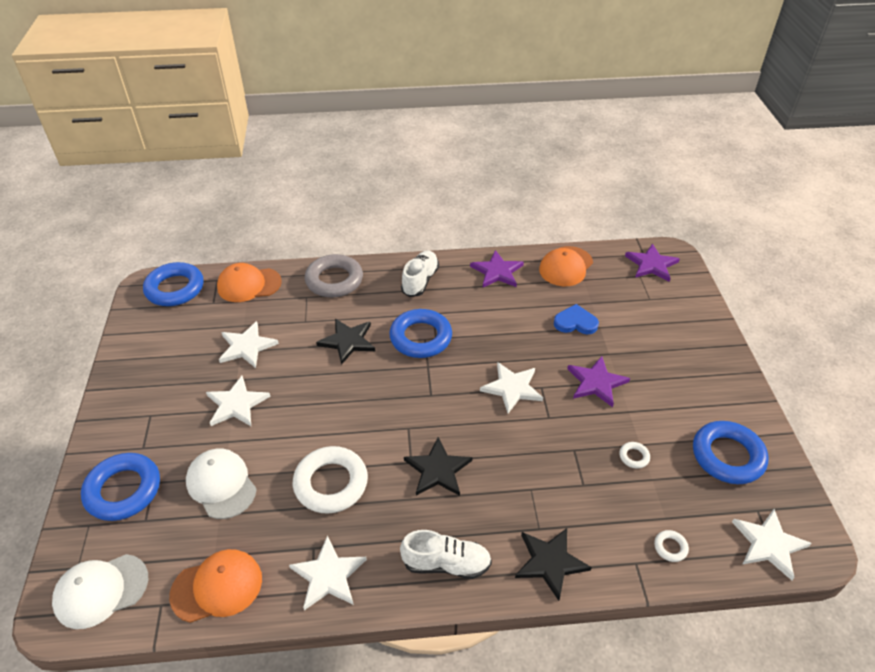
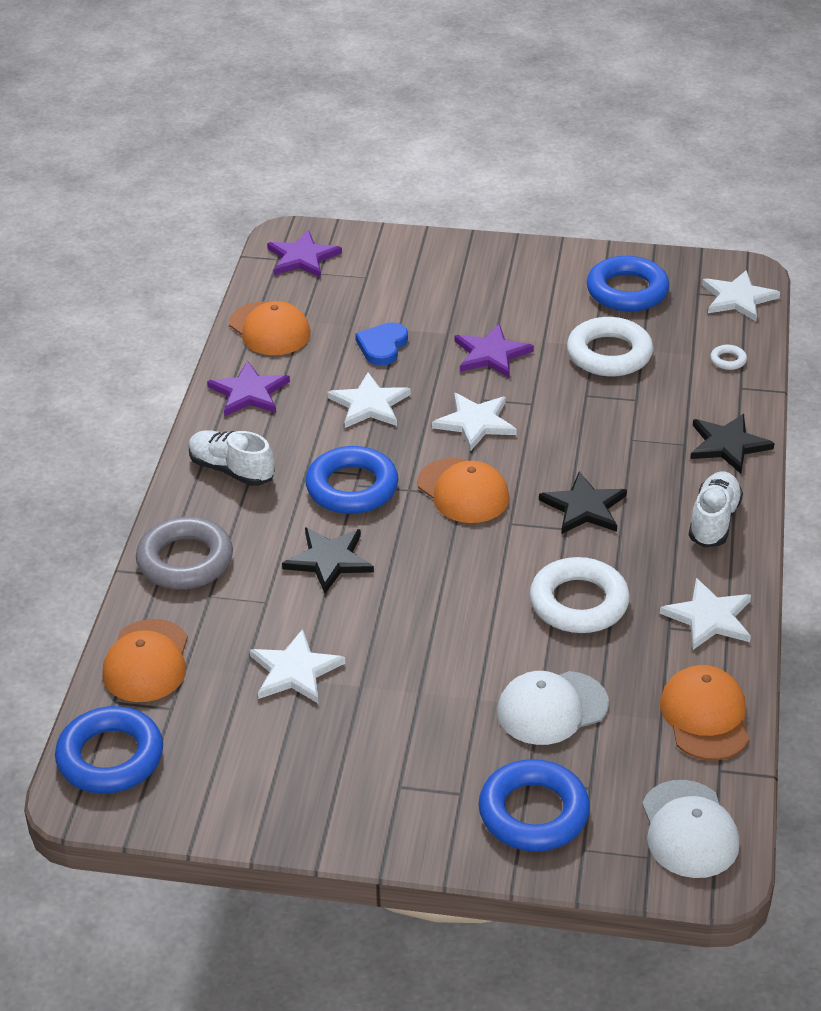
camera: 75 degrees left, 5 degrees down
(236, 404) = (411, 687): white star -> white star (369, 404)
(434, 395) = (463, 491): none -> orange cap
(634, 457) = (609, 354): white ring -> white ring, size x2.38

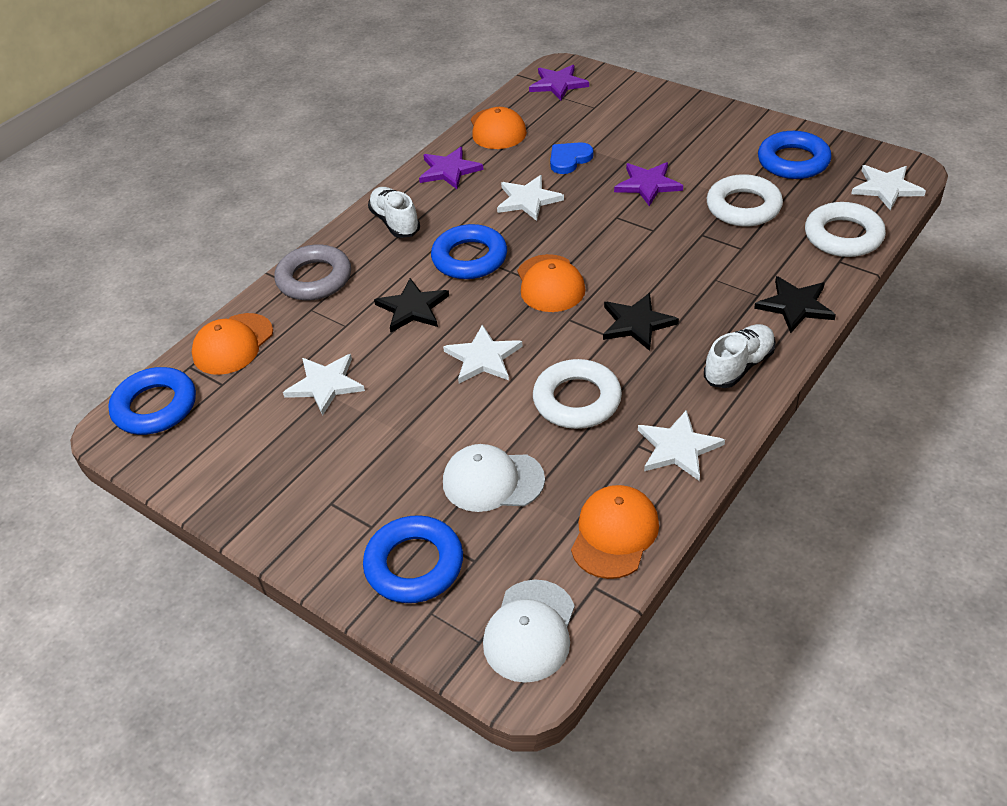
camera: 30 degrees right, 5 degrees up
(475, 423) = (598, 234): white star -> white star (483, 358)
(728, 360) = (843, 236): white ring -> white ring, size x2.38

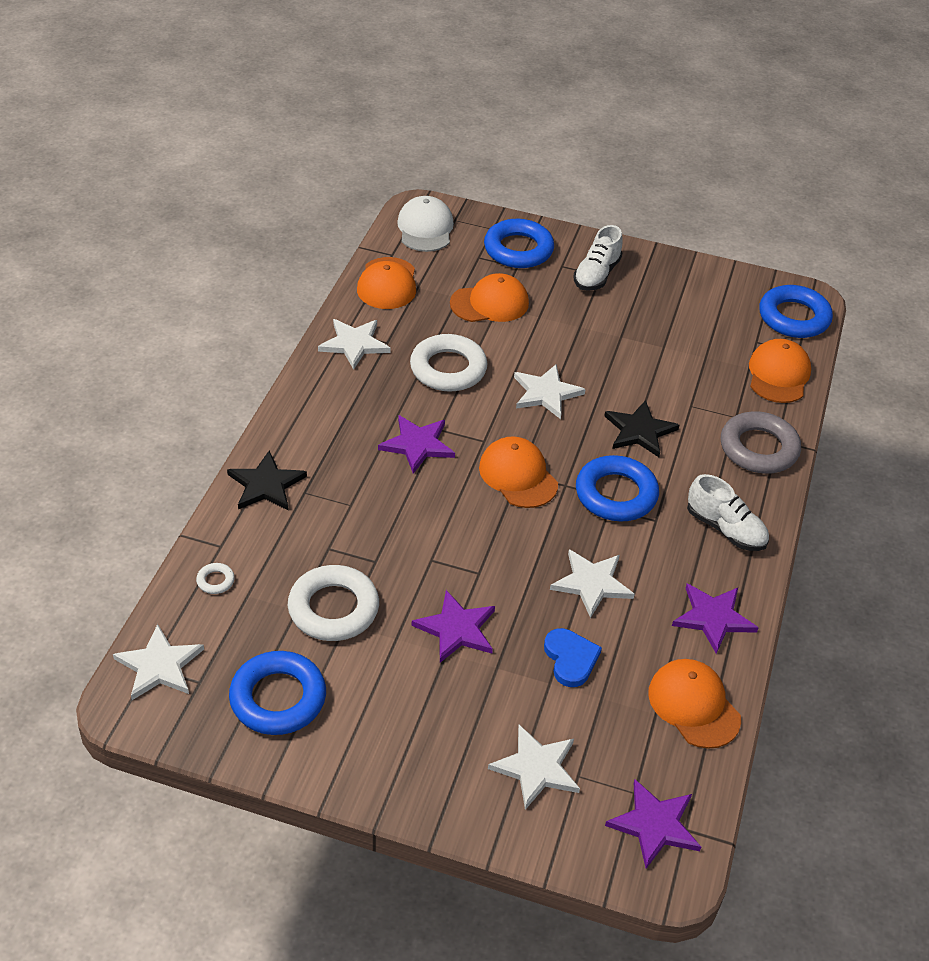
camera: 155 degrees right, 0 degrees up
(325, 384) = (668, 353): white star -> white star (536, 768)
(492, 481) = (490, 303): white cap -> orange cap
(569, 159) = (570, 659): blue heart -> blue heart turned 45 degrees counterclockwise
(636, 323) = (417, 445): black star -> purple star
(738, 366) = (314, 416): white shoe -> white shoe (596, 275)
(843, 236) = (215, 581): white ring -> white ring, size x0.42

